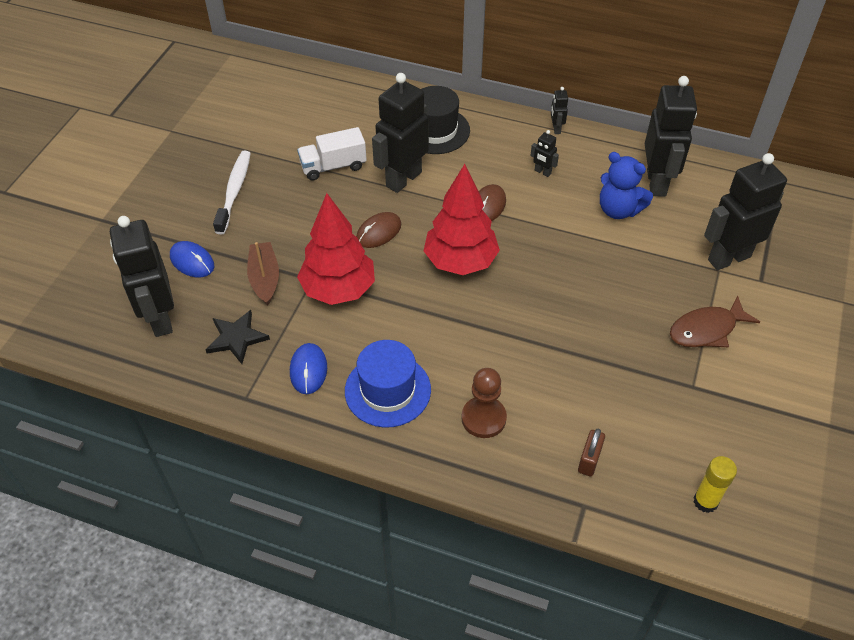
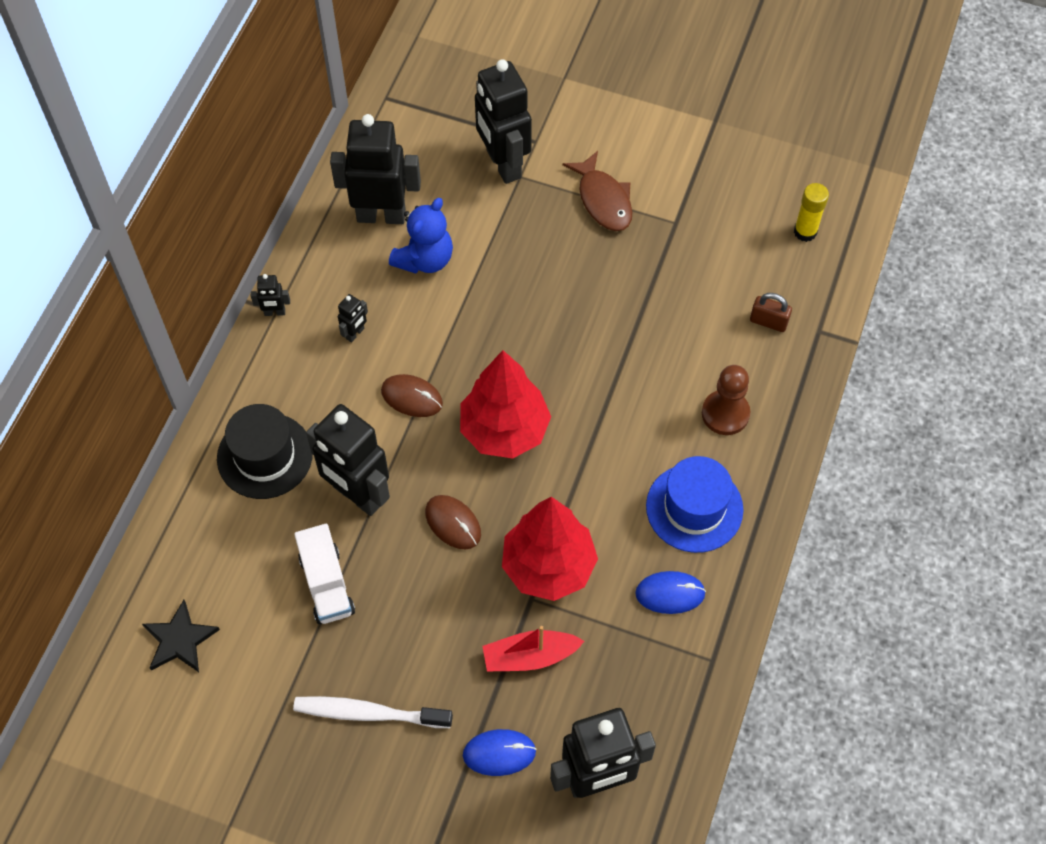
camera: 90 degrees left, 10 degrees up
(192, 261) = (499, 753): blue mouse -> blue mouse turned 45 degrees clockwise
(237, 338) = (626, 680): black star -> black star (179, 639)
(264, 278) = (529, 656): brown boat -> red boat

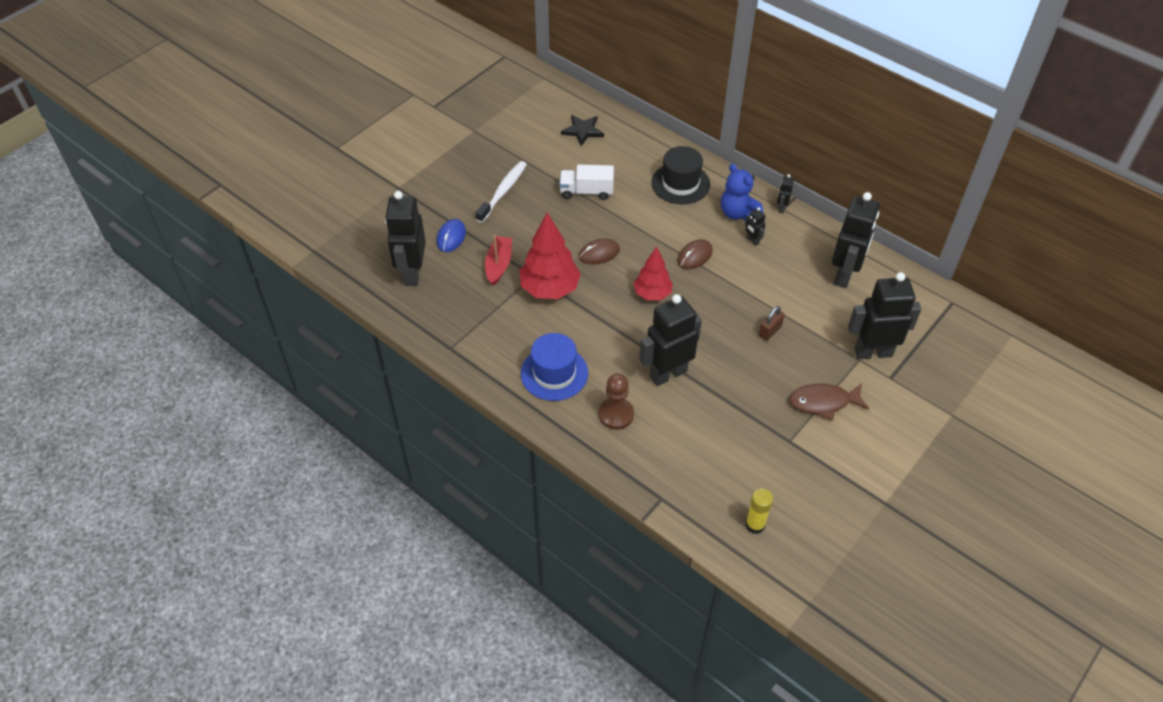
camera: 110 degrees right, 10 degrees down
(357, 495) = (637, 216): black robot -> black robot (668, 374)
(424, 259) = (800, 288): blue teddy bear -> blue teddy bear (738, 213)
(504, 430) = (652, 294): red tree -> red tree, size x0.64
(670, 593) = (503, 341): blue mouse -> none
(768, 322) = (681, 468): brown padlock -> brown padlock (770, 331)

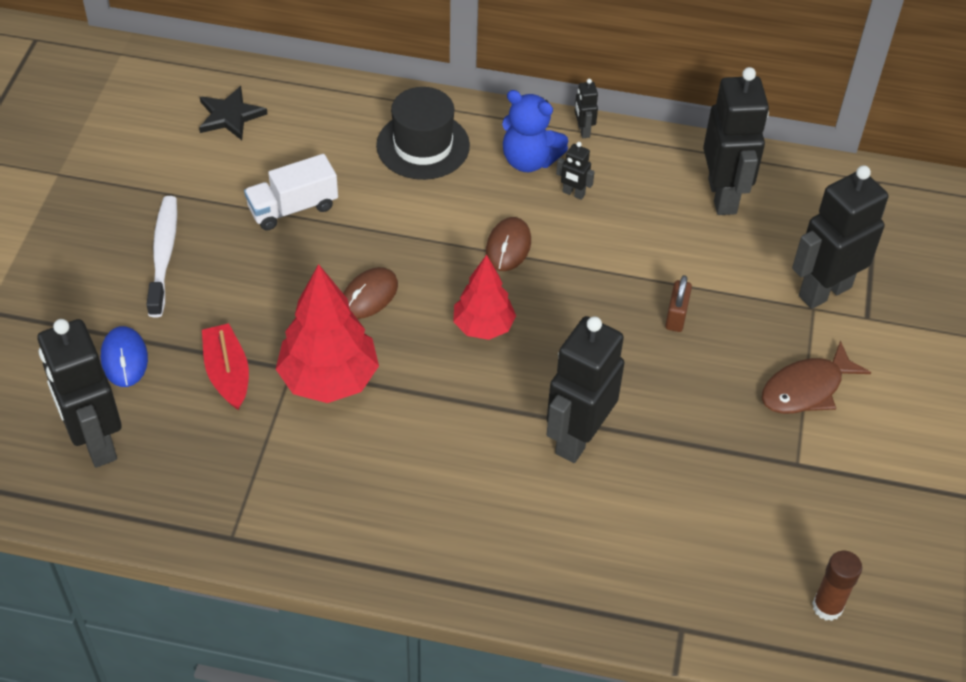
camera: 30 degrees left, 0 degrees up
(554, 373) = (415, 508): blue hat -> none
(616, 414) = (542, 532): brown pawn -> none
(755, 525) = (827, 607): yellow glue stick -> brown glue stick

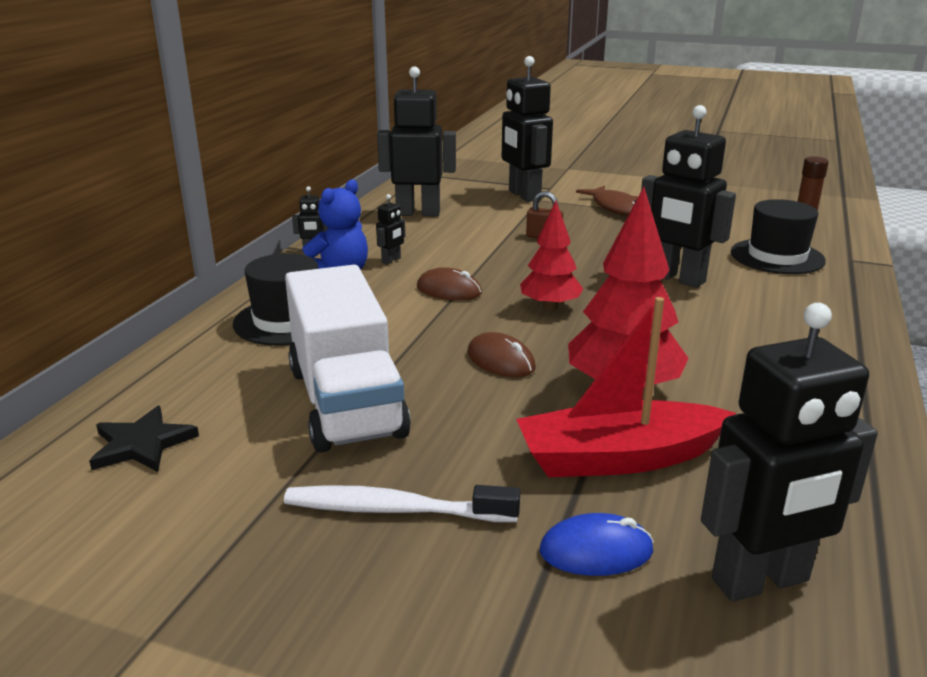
camera: 80 degrees left, 25 degrees down
(227, 373) = (618, 458): red boat -> red boat, size x1.58
(293, 208) = (346, 402): white truck -> white truck, size x1.78
(671, 547) = (777, 256): none -> black hat

